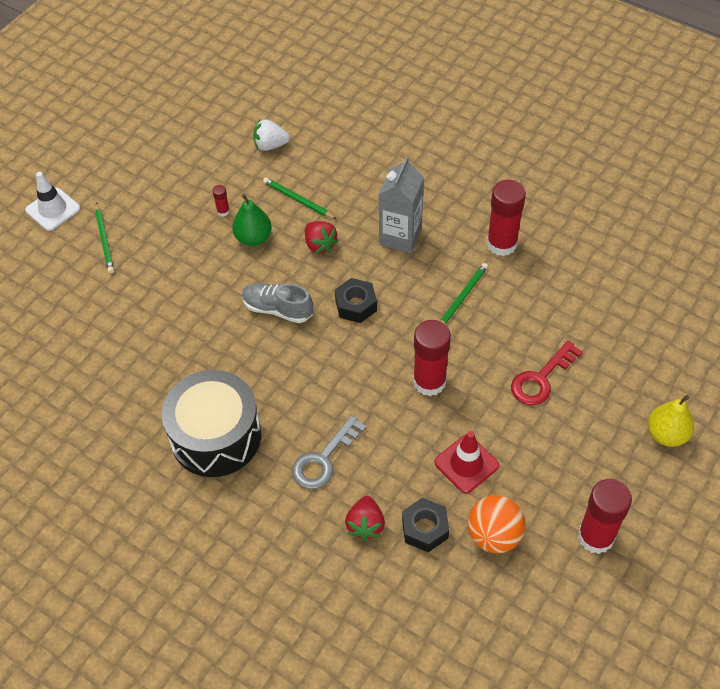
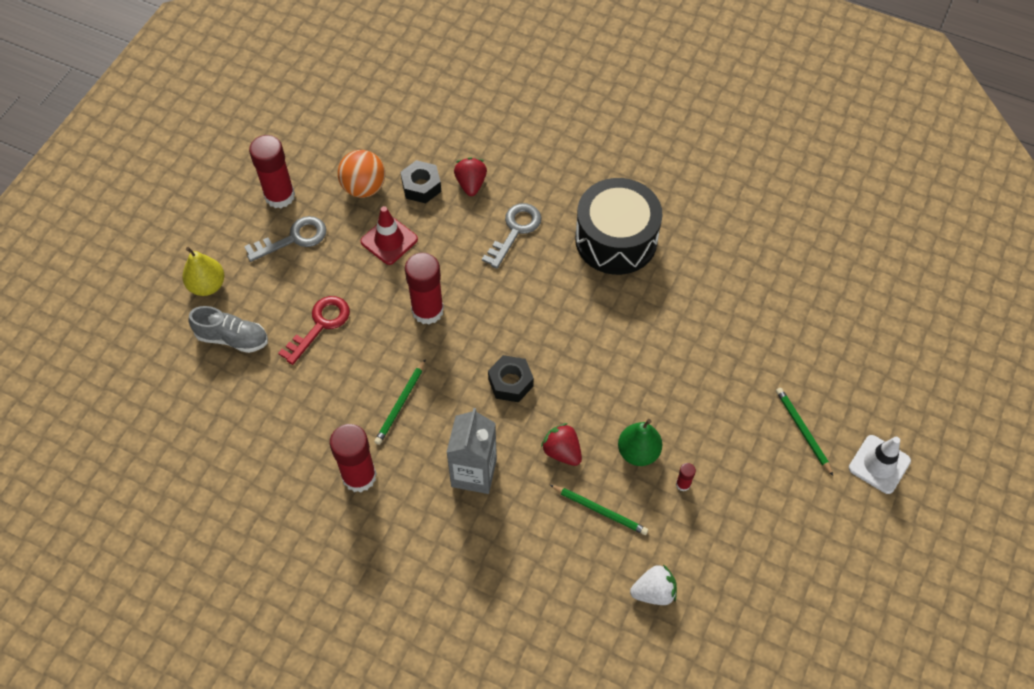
camera: 170 degrees right, 5 degrees up
(277, 309) = (590, 369): grey shoe -> grey shoe (232, 338)
(575, 479) = (294, 238): none -> grey key

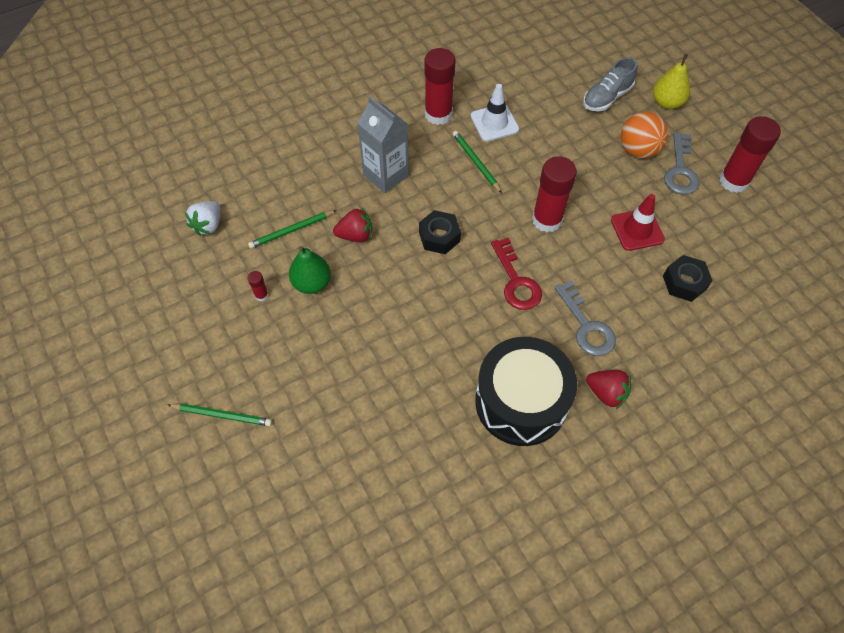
camera: 125 degrees right, 0 degrees up
(320, 325) = (582, 149): red key -> red key (516, 281)
(364, 188) = (708, 241): orange ball -> orange ball (638, 150)
(471, 184) = (664, 322): red strawberry -> red strawberry (606, 393)
(879, 464) = (142, 452): white traffic cone -> white traffic cone (494, 123)

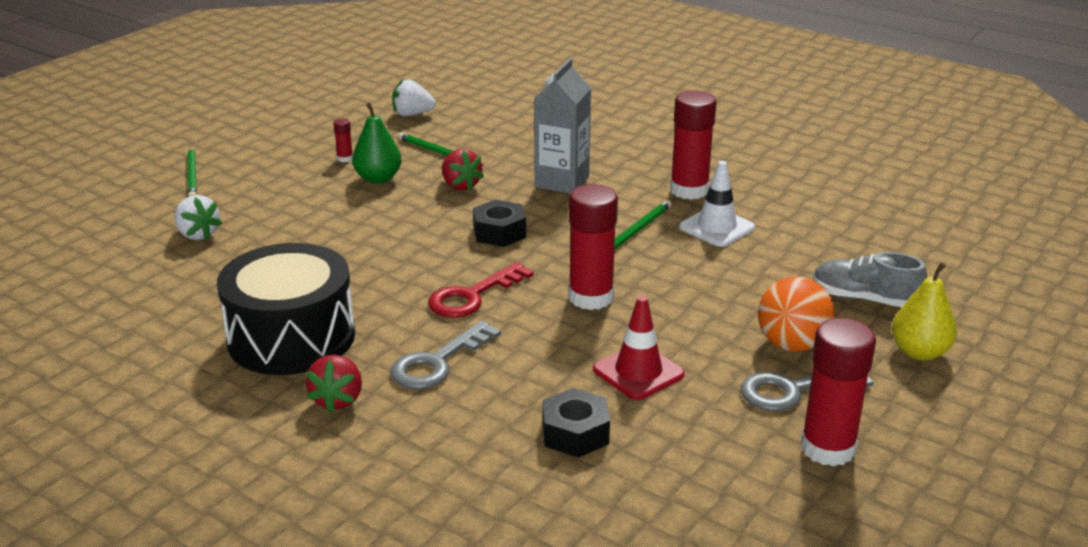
camera: 65 degrees right, 30 degrees down
(335, 432) = (198, 234): none -> white strawberry

